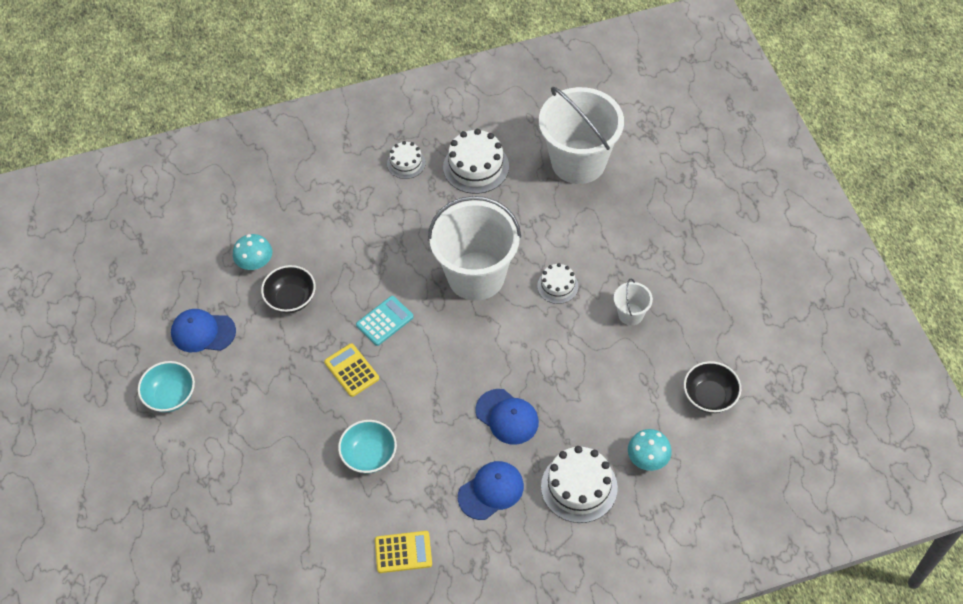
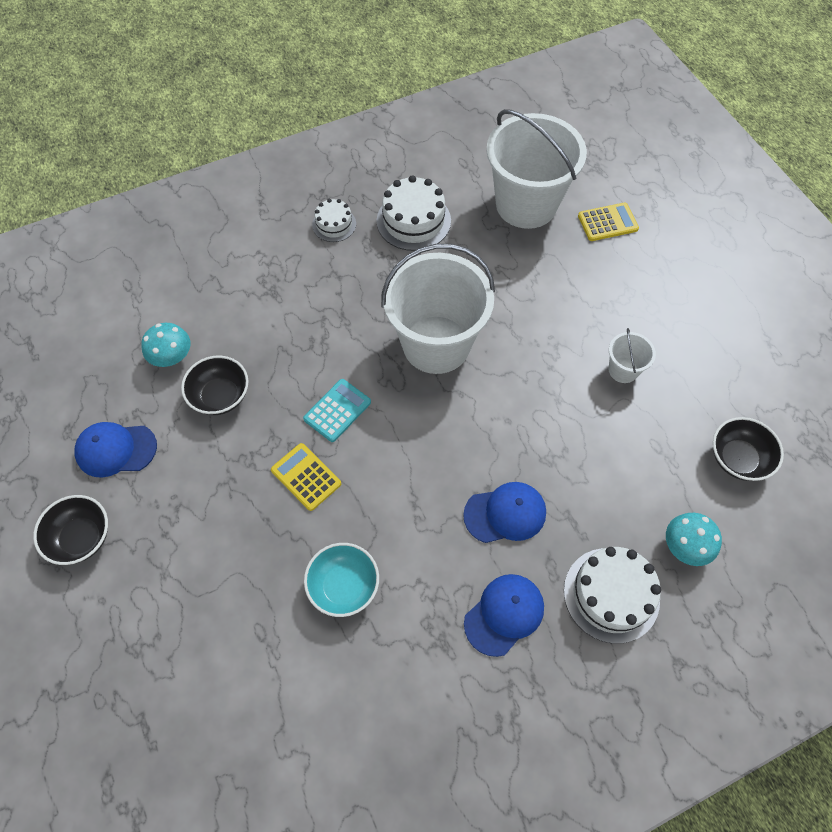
camera: 10 degrees left, 5 degrees up
(170, 396) = (81, 537): turquoise bowl -> black bowl
(403, 552) = (407, 715): yellow calculator -> yellow calculator (607, 222)
(507, 417) = (505, 513): blue cap -> blue cap turned 45 degrees counterclockwise
(557, 286) = (532, 346): white cake -> none

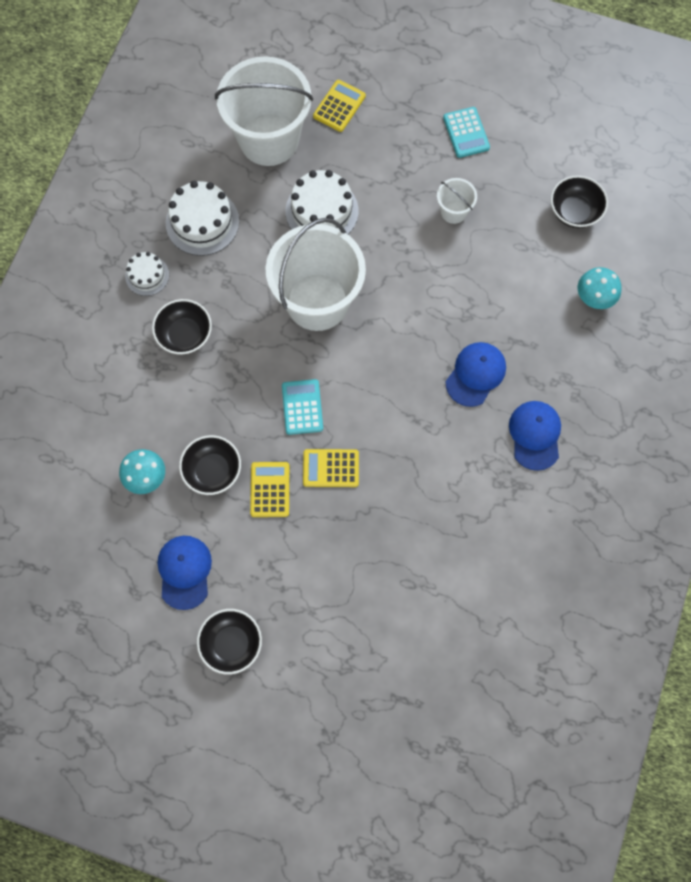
camera: 45 degrees left, 10 degrees up
(116, 450) = (184, 572): blue cap -> blue cap turned 135 degrees clockwise
(243, 449) = (270, 489): none -> yellow calculator
(313, 285) = (185, 335): none -> black bowl
(344, 586) = (427, 510): turquoise bowl -> none
(611, 594) = (581, 366): white cake -> white cake (322, 211)
(698, 320) = (466, 133): none -> turquoise calculator

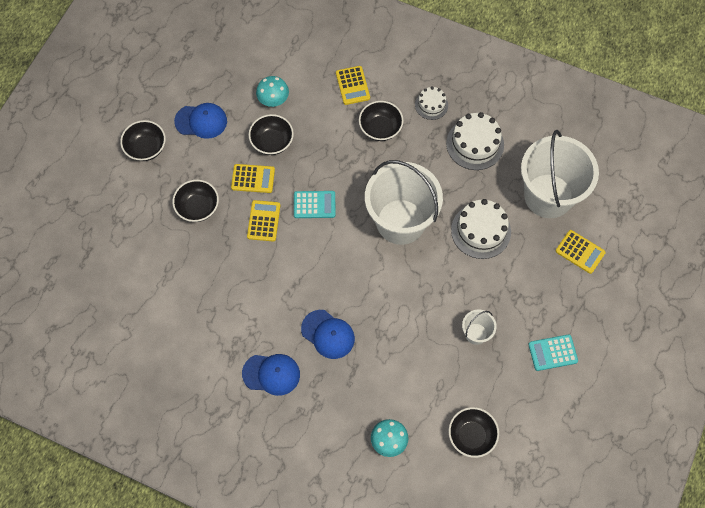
camera: 95 degrees right, 5 degrees down
(120, 375) = (352, 85): none -> yellow calculator
(318, 557) = (198, 207): none -> black bowl

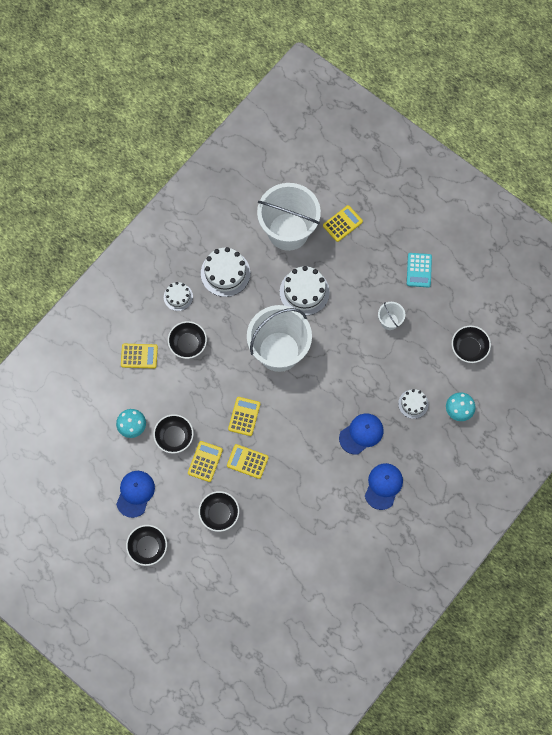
camera: 75 degrees left, 5 degrees up
(314, 205) = (244, 416): turquoise calculator -> yellow calculator
(381, 385) = (413, 404): none -> white cake

